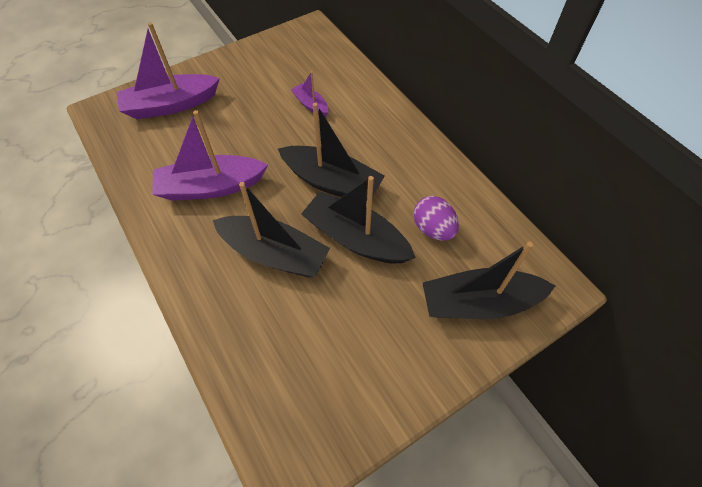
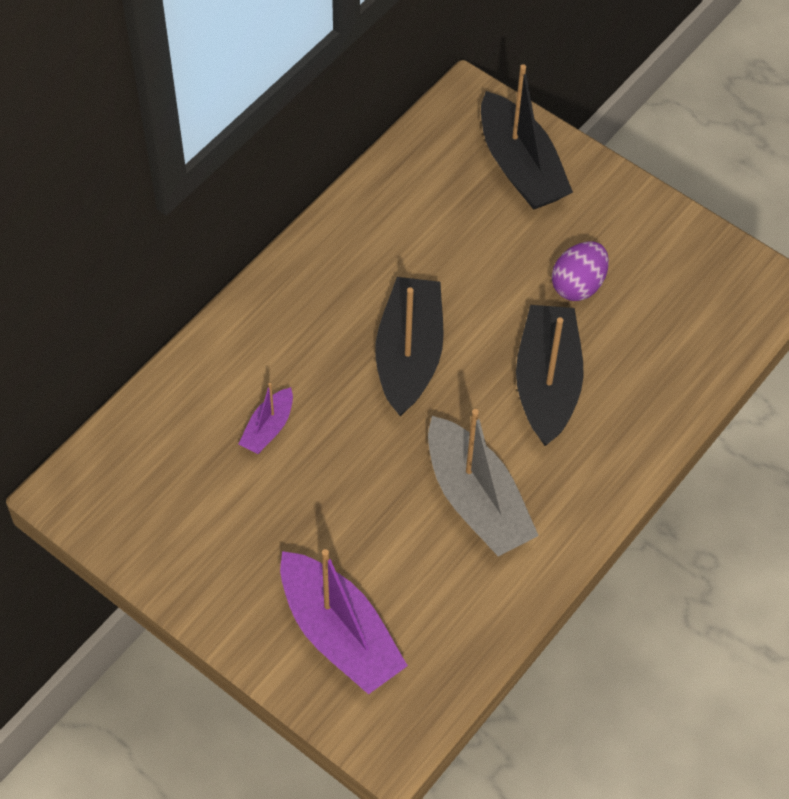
camera: 110 degrees left, 0 degrees up
(211, 187) = (476, 500): purple boat -> grey boat
(356, 238) = (487, 303): black boat -> none
(433, 229) = (438, 227): purple egg -> purple egg (578, 285)

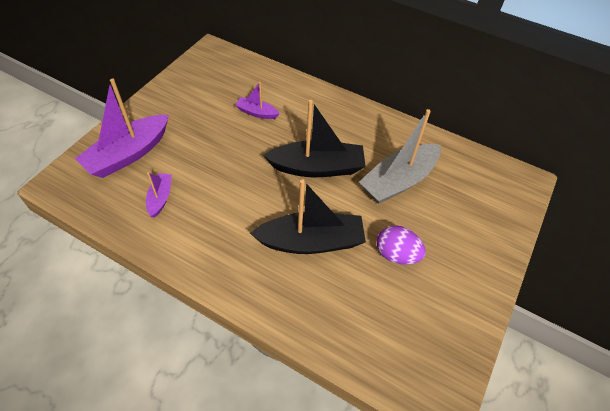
camera: 80 degrees right, 5 degrees down
(443, 581) = (160, 198): none -> purple boat
(476, 500) = (218, 210): grey boat -> grey boat (398, 181)
(520, 166) = (483, 213): black boat -> none

